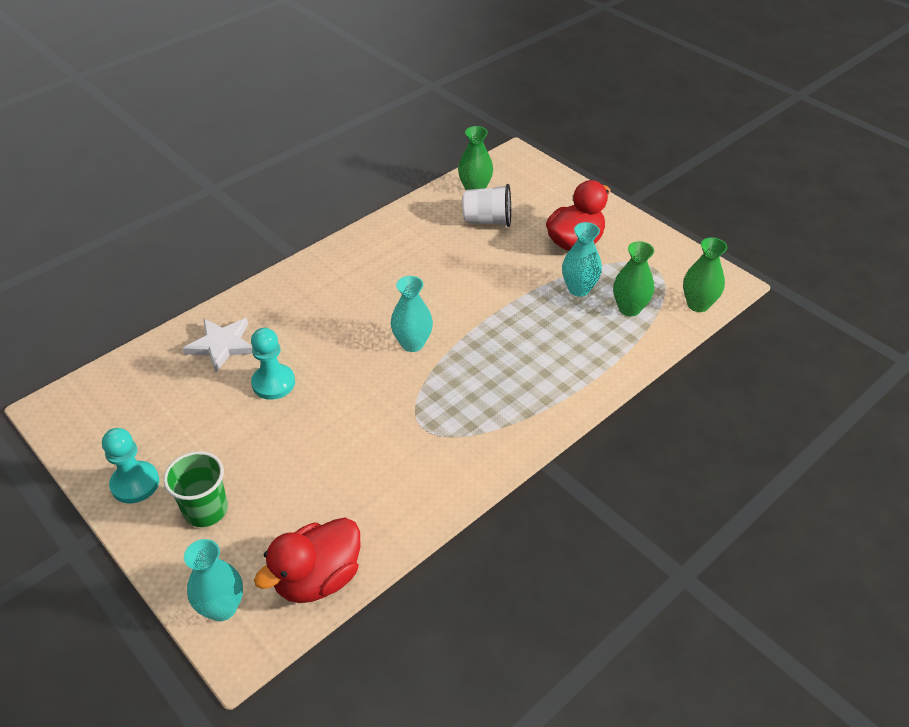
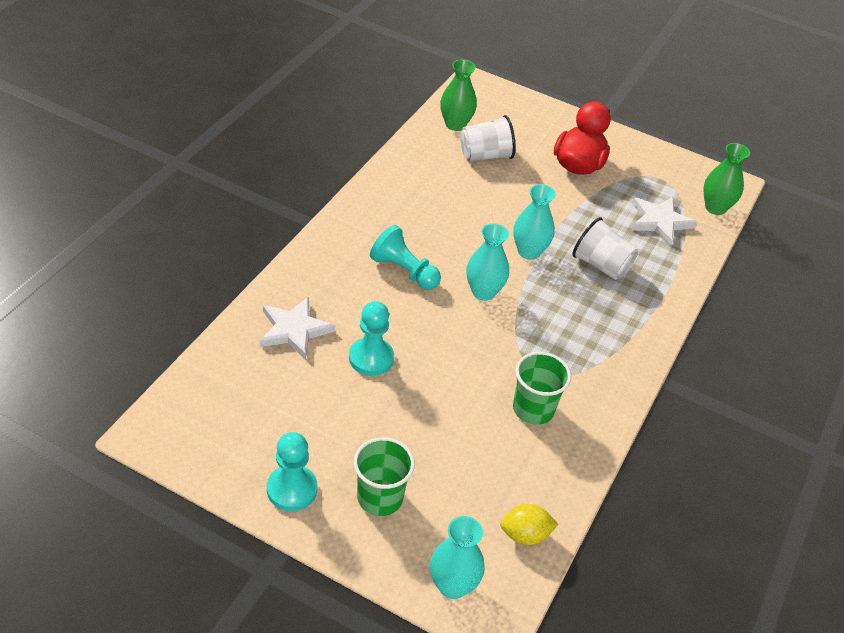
camera: 25 degrees left, 0 degrees up
(318, 578) = (525, 535): red duck -> yellow lemon
(349, 311) = (404, 271): none -> turquoise pawn
(396, 461) = (533, 409): none -> green cup
(544, 339) = (601, 265): none -> white cup
(579, 289) = (606, 210): turquoise vase -> turquoise vase (529, 251)
(629, 308) = (660, 222): green vase -> white star

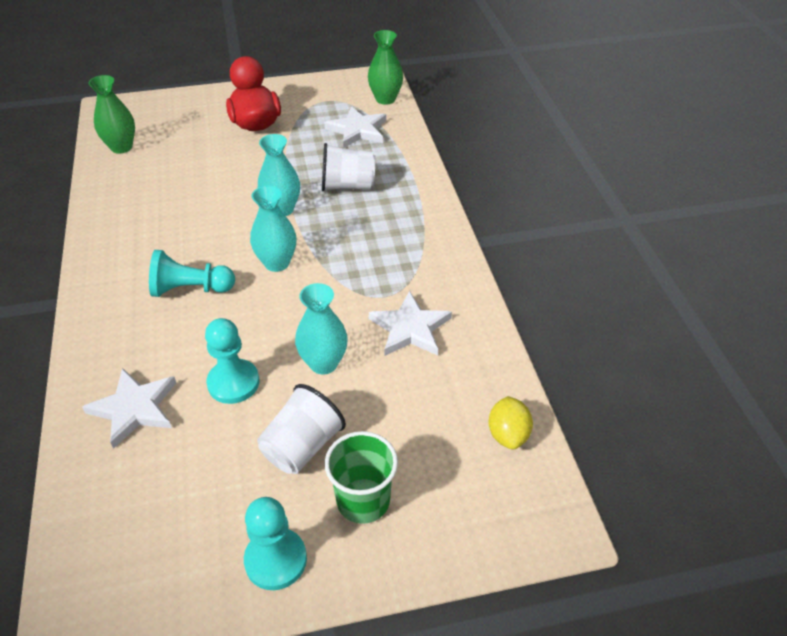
camera: 35 degrees left, 0 degrees up
(452, 585) = (499, 526): turquoise vase -> turquoise vase (323, 363)
(485, 155) = (172, 157): white cup -> white cup (302, 446)
(525, 535) = (508, 434): yellow lemon -> yellow lemon turned 45 degrees counterclockwise
(533, 409) = (410, 328): green cup -> white star

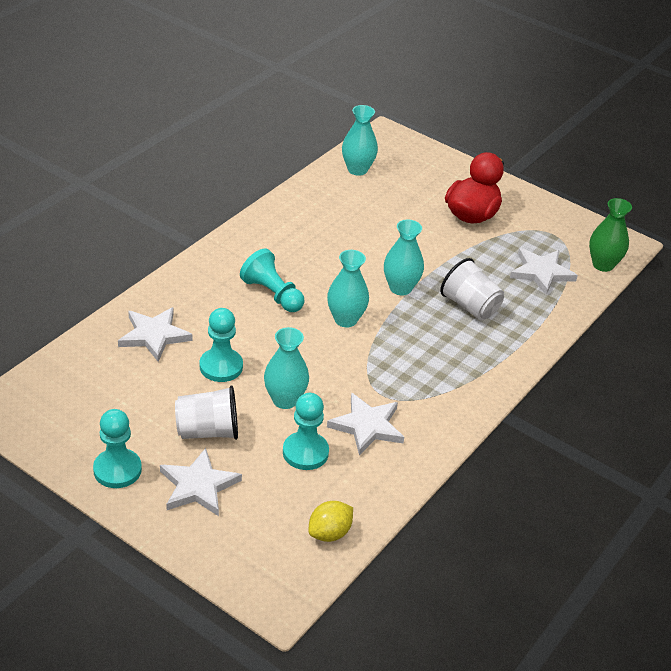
camera: 45 degrees right, 5 degrees down
(121, 147) = (357, 169): green vase -> turquoise vase
(363, 500) = (198, 486): green cup -> white star
(399, 390) = (305, 452): none -> turquoise pawn

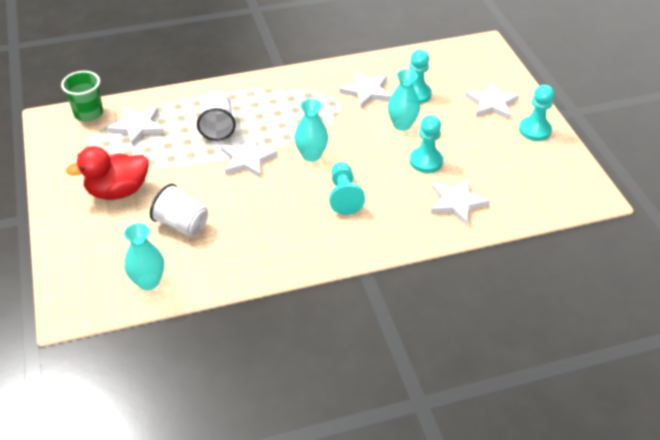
camera: 140 degrees left, 5 degrees up
(208, 431) = (465, 128): white cup -> white cup (182, 224)
(329, 533) = (437, 57): yellow lemon -> none
(400, 288) = (247, 159): turquoise vase -> white star
(603, 265) = (88, 113): green vase -> green cup

